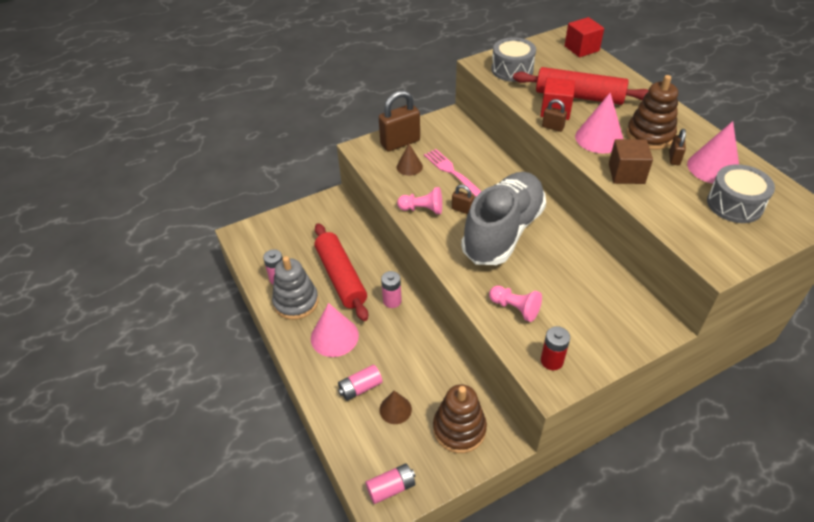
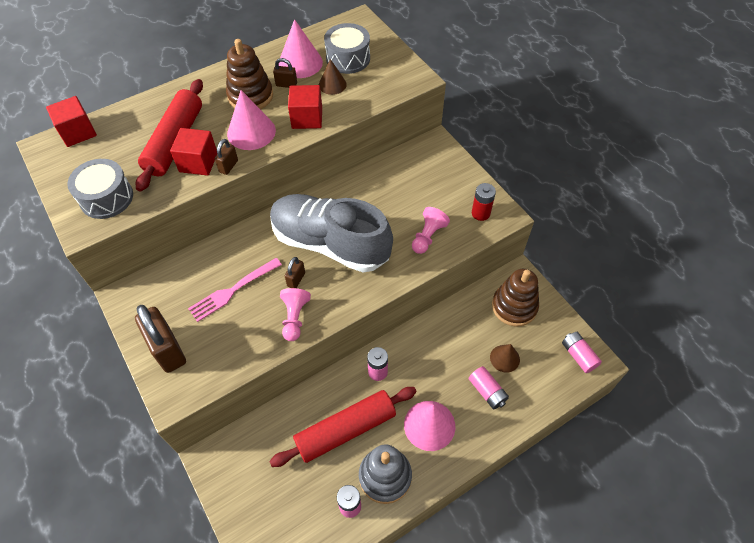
camera: 95 degrees left, 10 degrees up
(409, 167) = (218, 336): brown cone -> brown cone (332, 84)
(626, 173) = (307, 118): brown cube -> red cube

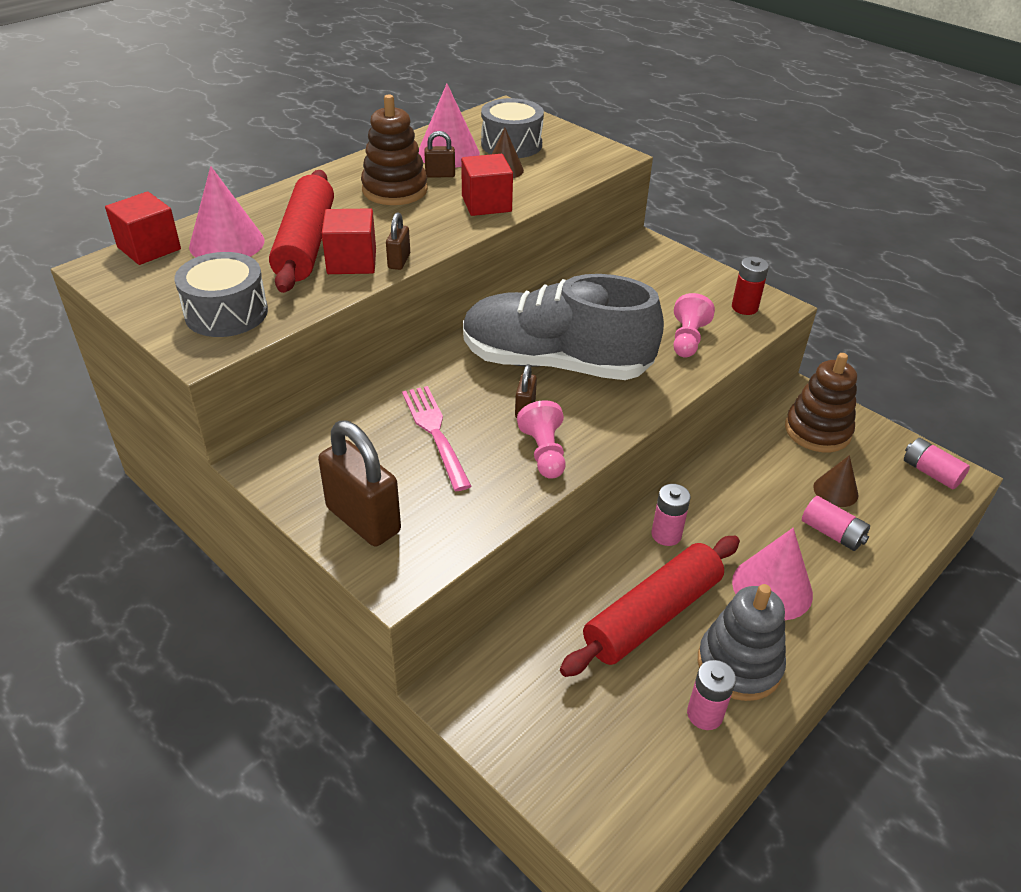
camera: 15 degrees left, 15 degrees down
(233, 290) = (435, 433): pink fork -> pink fork turned 120 degrees clockwise
(251, 132) = (414, 224): pink cone -> pink cone (227, 243)

